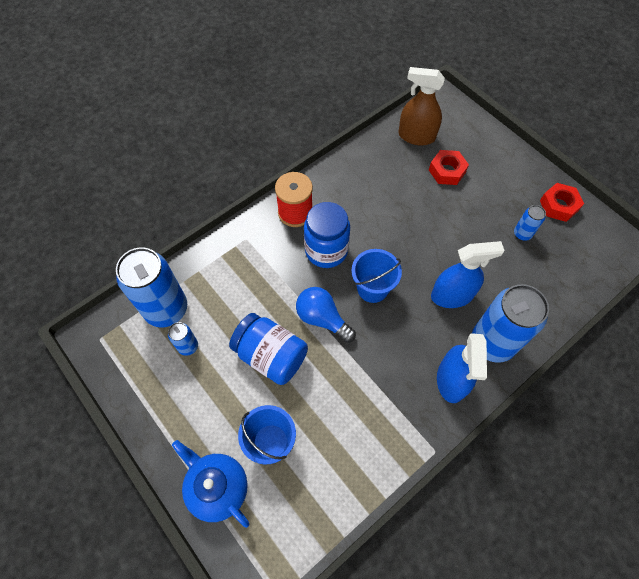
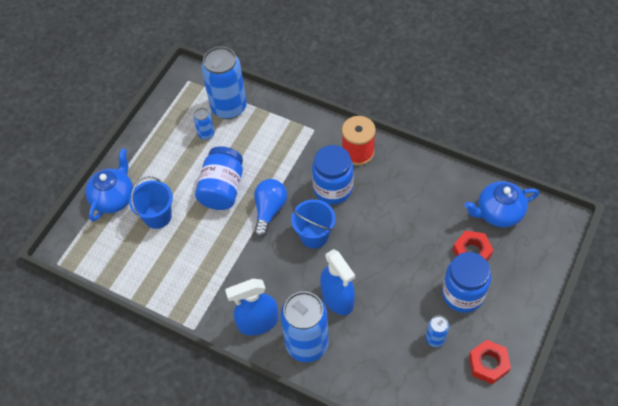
camera: 70 degrees right, 5 degrees down
(416, 136) = (498, 213): brown spray bottle -> blue teapot
(485, 195) = (463, 294): none -> blue jar

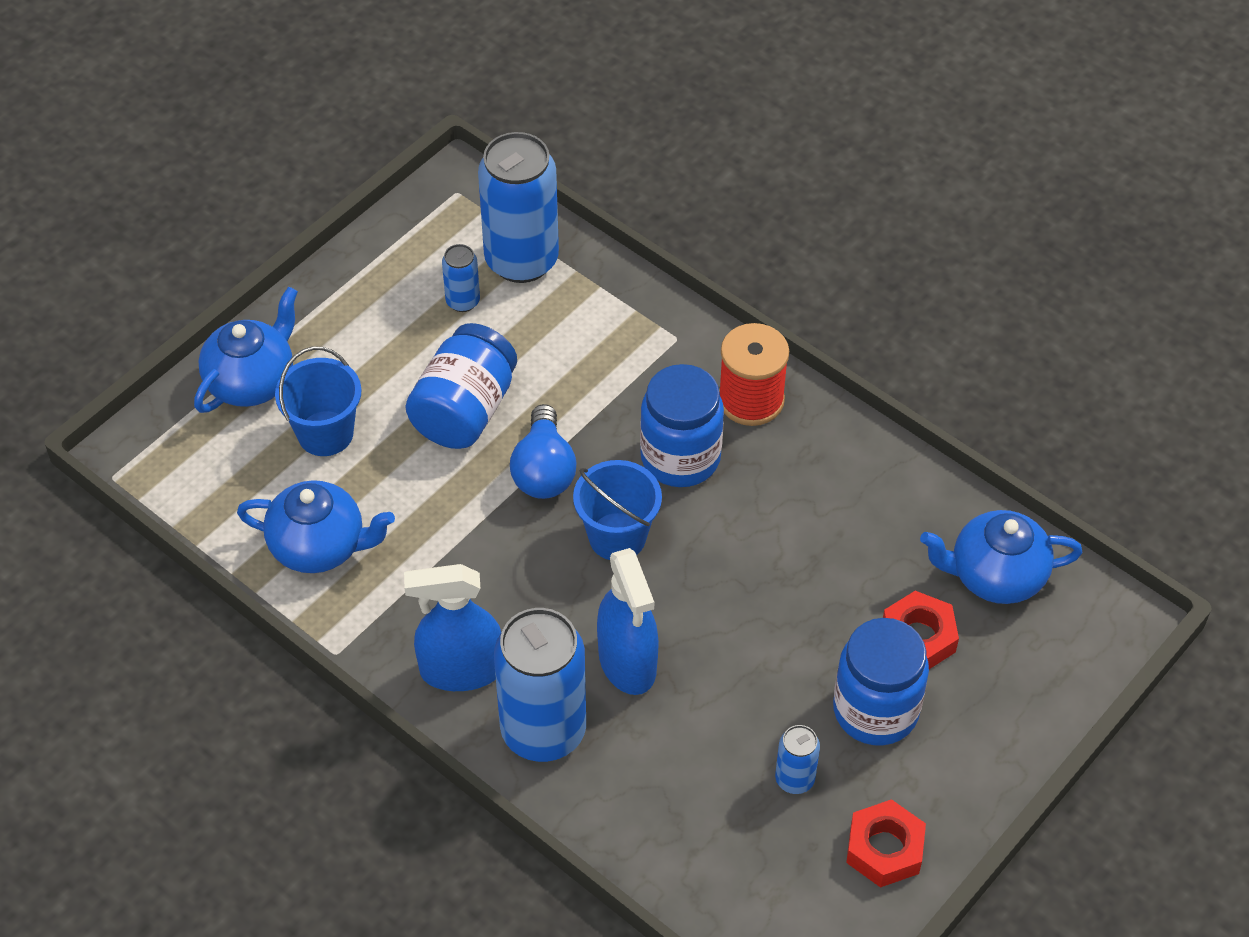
camera: 10 degrees right, 5 degrees down
(170, 275) = (319, 546): none -> blue teapot
(269, 210) = (544, 470): blue light bulb -> blue light bulb turned 150 degrees clockwise

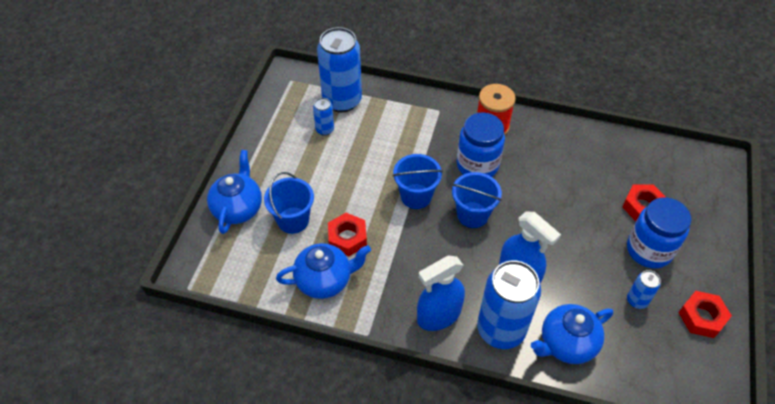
camera: 25 degrees left, 0 degrees up
(393, 495) = (347, 238): none -> red nut
(464, 410) = (358, 181): blue jar -> none
(544, 470) = (416, 196): blue light bulb -> blue bucket
(995, 576) = (654, 165): blue teapot -> blue teapot (566, 343)

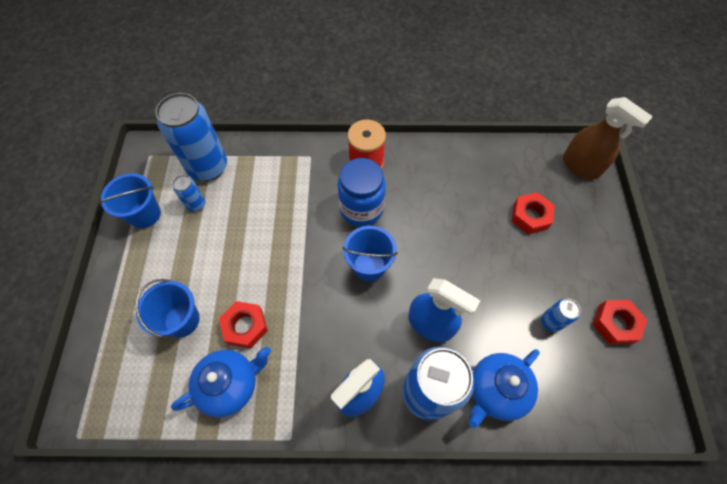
camera: 15 degrees left, 10 degrees up
(238, 208) = (118, 321): blue teapot -> none
(416, 196) = (307, 259): blue bucket -> blue bucket (144, 214)
(649, 250) = (548, 262): blue jar -> none
(709, 173) = (581, 166): none -> brown spray bottle

